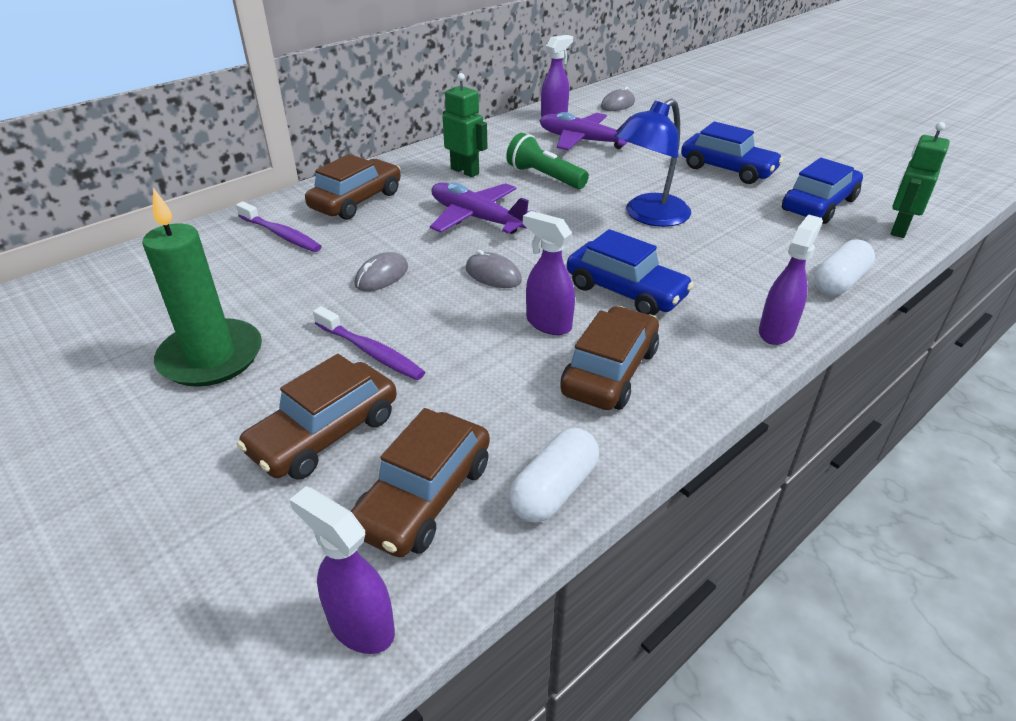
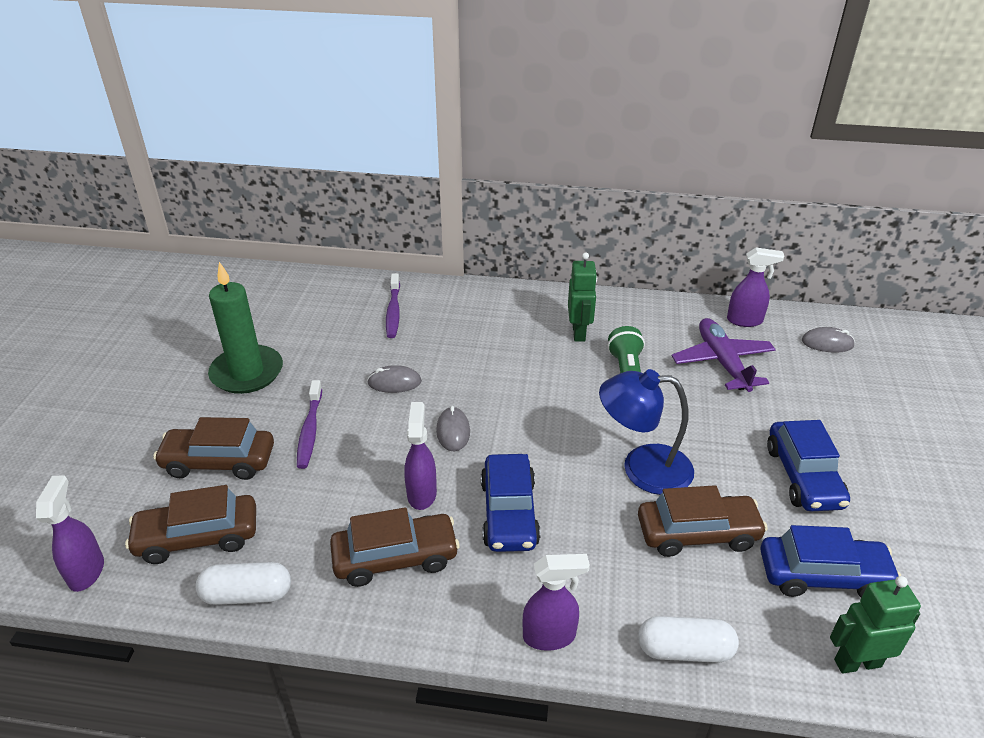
camera: 50 degrees right, 0 degrees up
(356, 201) = (471, 313): brown car -> brown car (697, 533)
(476, 218) = (518, 379): purple plane -> none

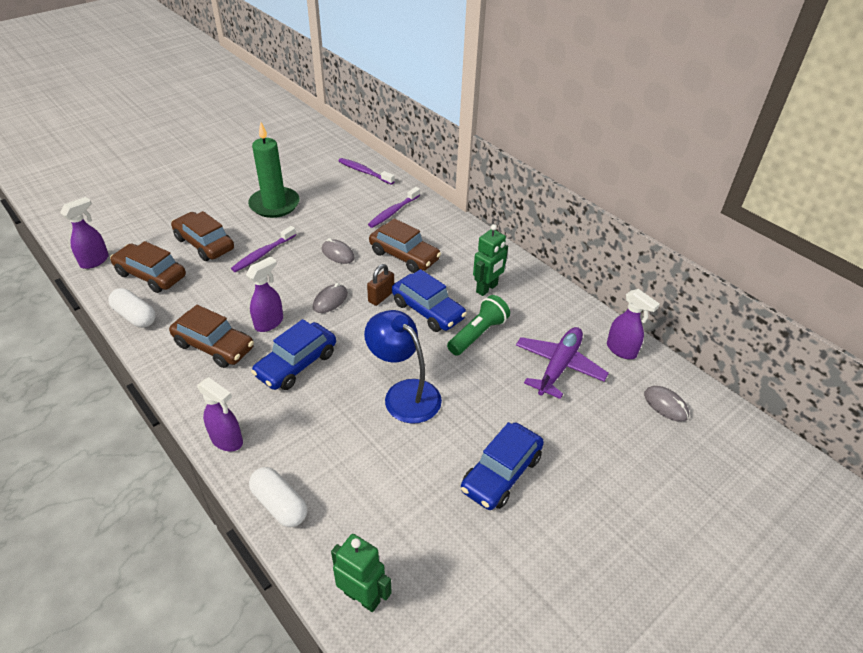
camera: 40 degrees right, 5 degrees up
(305, 288) = (364, 172): none -> purple toothbrush
(497, 397) = (381, 297): none -> brown padlock
(697, 533) = (381, 452): brown car -> brown car (404, 256)
(822, 575) = (419, 536): blue car -> blue car (428, 310)

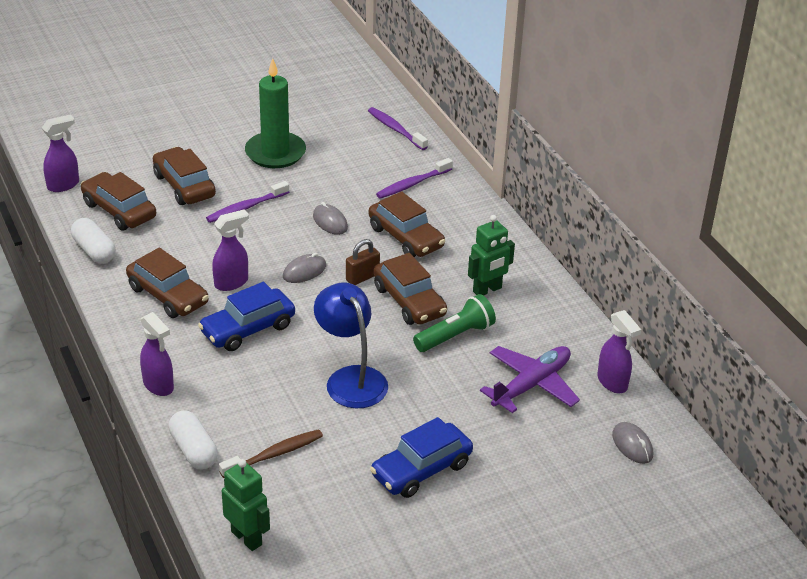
camera: 15 degrees right, 5 degrees down
(360, 490) = (274, 454): none -> brown toothbrush
(428, 310) = (409, 301): blue car -> brown car

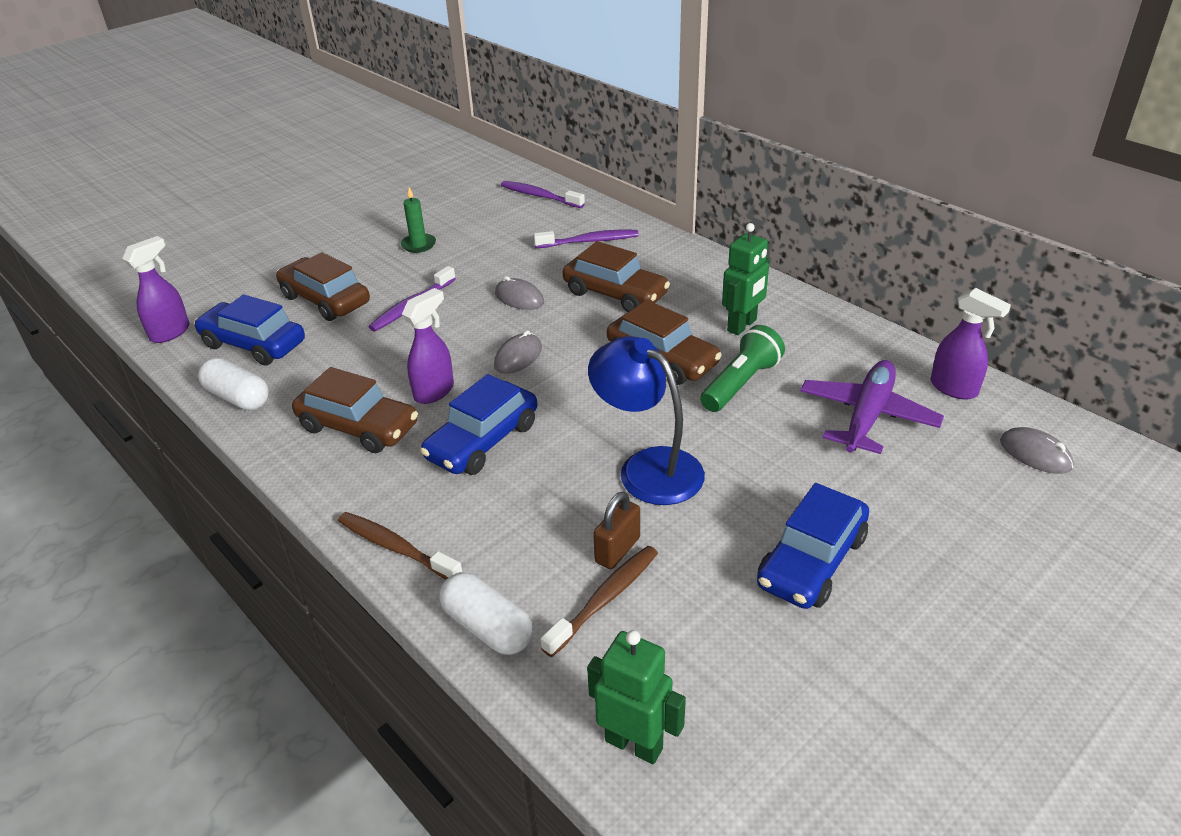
camera: 15 degrees left, 0 degrees up
(119, 210) = (253, 344): brown car -> blue car
(158, 386) = (396, 547): purple spray bottle -> brown toothbrush
(275, 153) = (418, 245): green candle -> green candle, size x0.49
(362, 277) = (591, 347): brown padlock -> brown padlock (617, 550)
(412, 184) = (589, 241): purple toothbrush -> purple toothbrush turned 135 degrees counterclockwise

